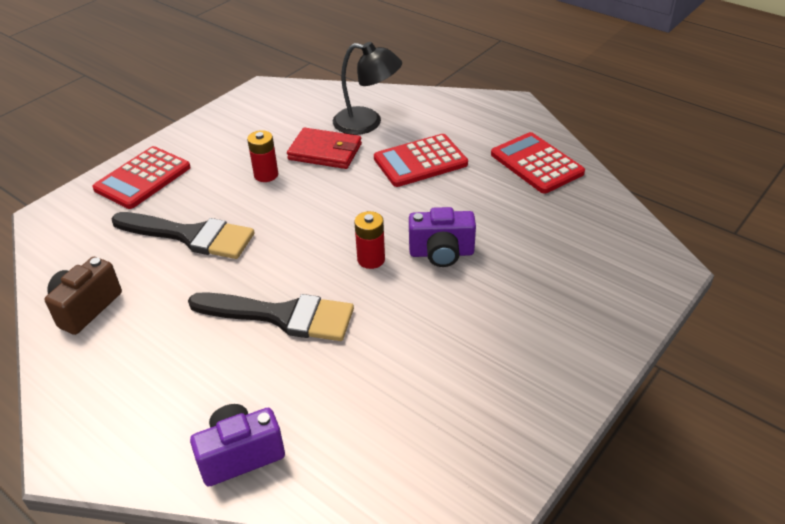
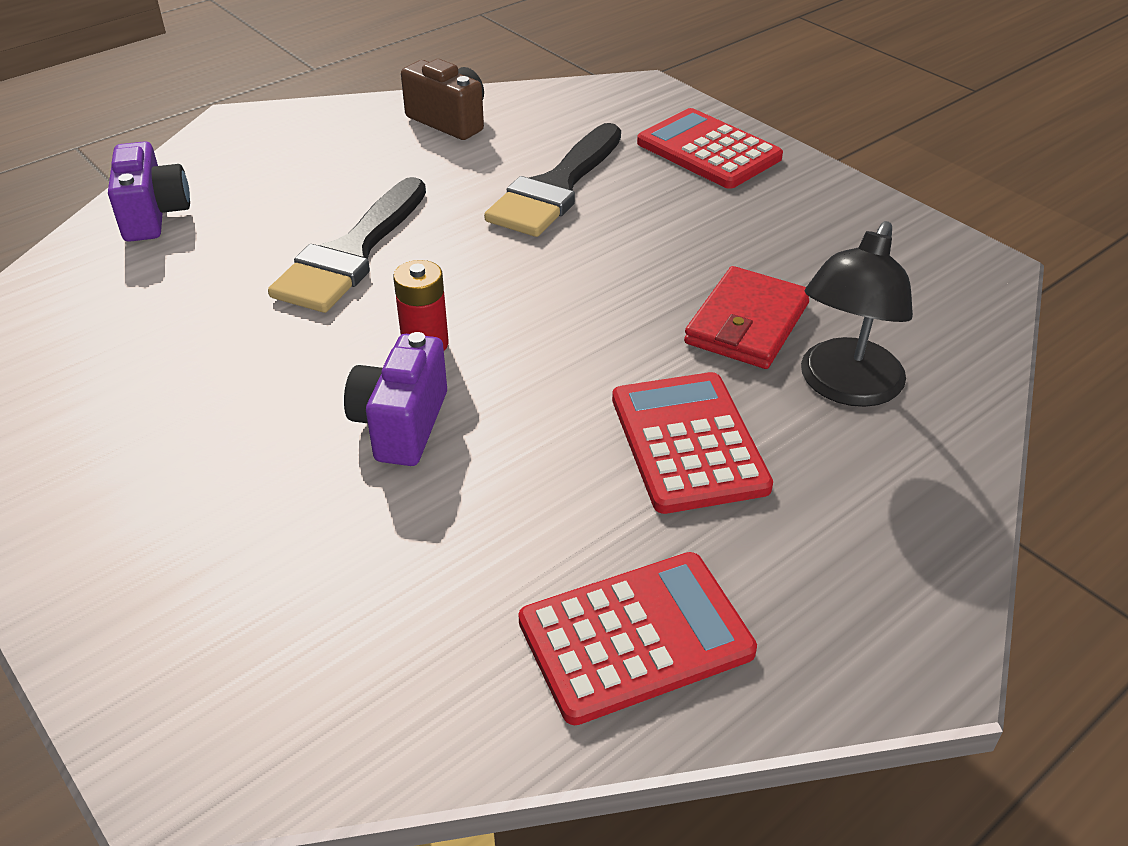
camera: 100 degrees right, 0 degrees up
(266, 175) = (689, 256): red battery -> none

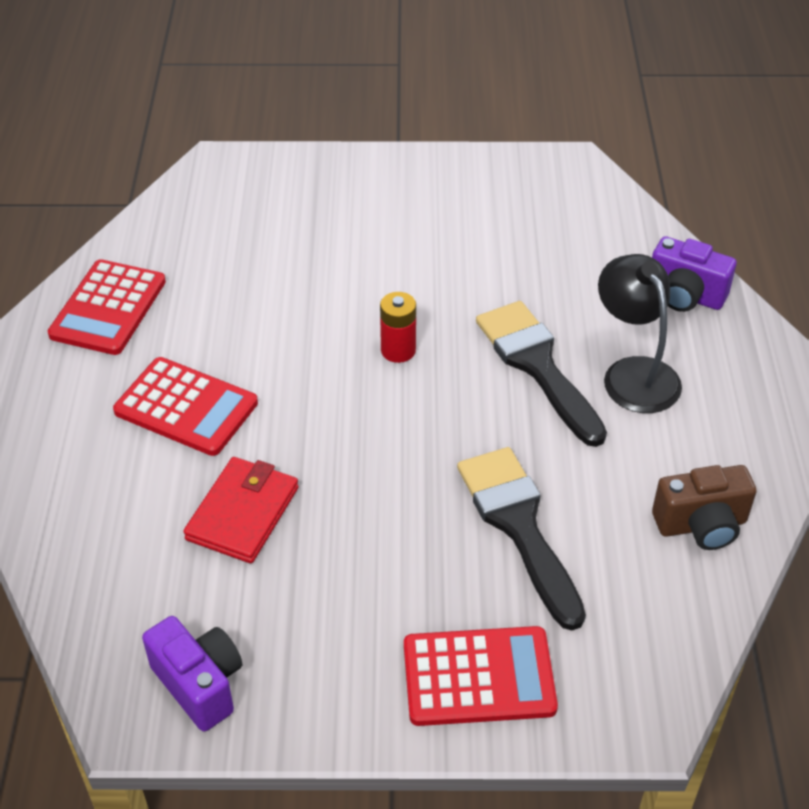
camera: 130 degrees right, 5 degrees up
(401, 425) = (337, 306): purple camera -> purple camera (199, 684)
(747, 323) = (243, 513): red wallet -> red wallet turned 45 degrees clockwise
(845, 387) = (135, 513): black lamp -> black lamp (634, 373)

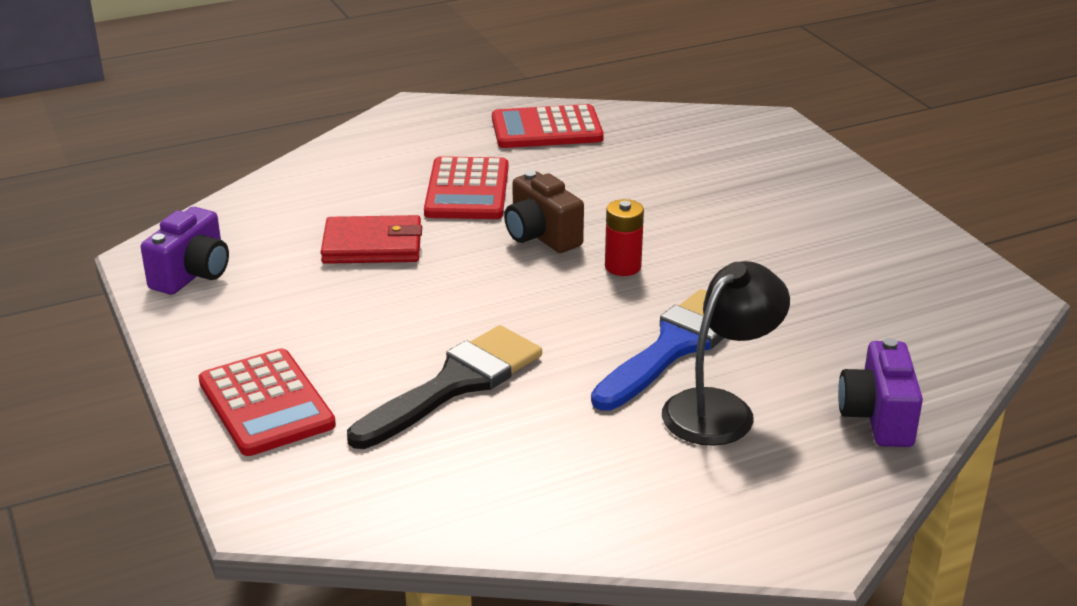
camera: 65 degrees right, 15 degrees down
(537, 365) = (674, 346): black brush -> blue brush
(701, 525) = (536, 498): brown camera -> brown camera (541, 236)

